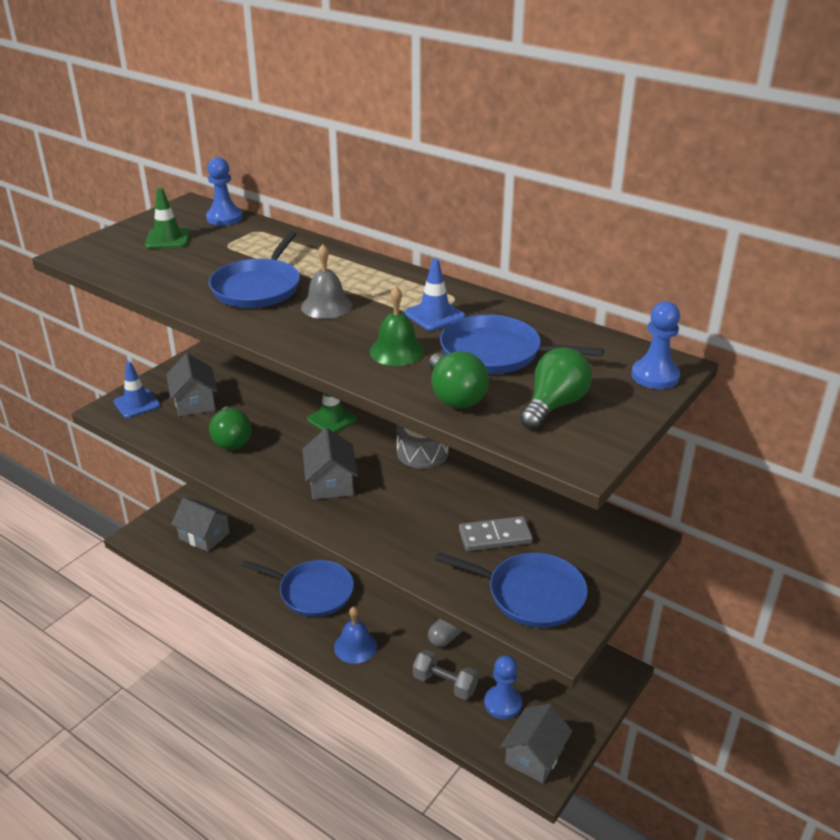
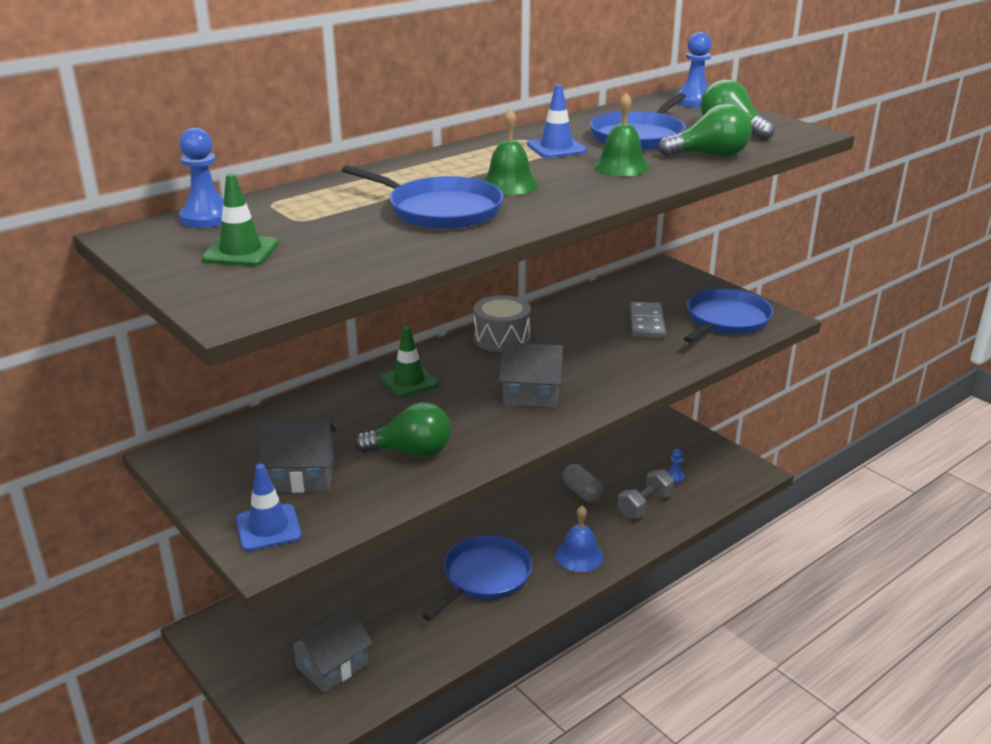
camera: 75 degrees left, 5 degrees down
(326, 306) = (509, 184): grey bell -> green bell
(502, 703) = (674, 477): blue pawn -> blue pawn, size x0.54
(534, 756) = (734, 472): grey house -> none

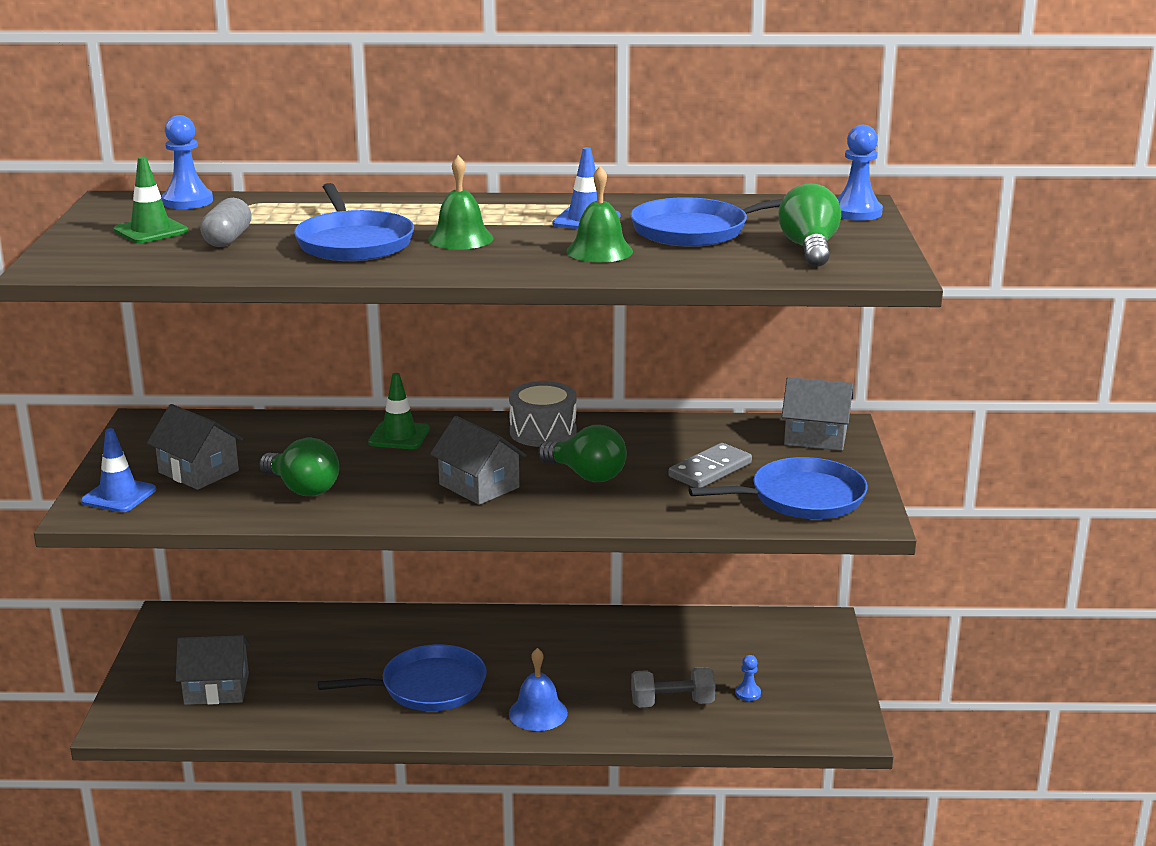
camera: 40 degrees right, 5 degrees down
(582, 492) = (627, 662): grey capsule -> grey capsule (228, 239)
(663, 279) = (815, 437): none -> grey house
(710, 155) = (714, 265): green light bulb -> green light bulb (586, 475)

